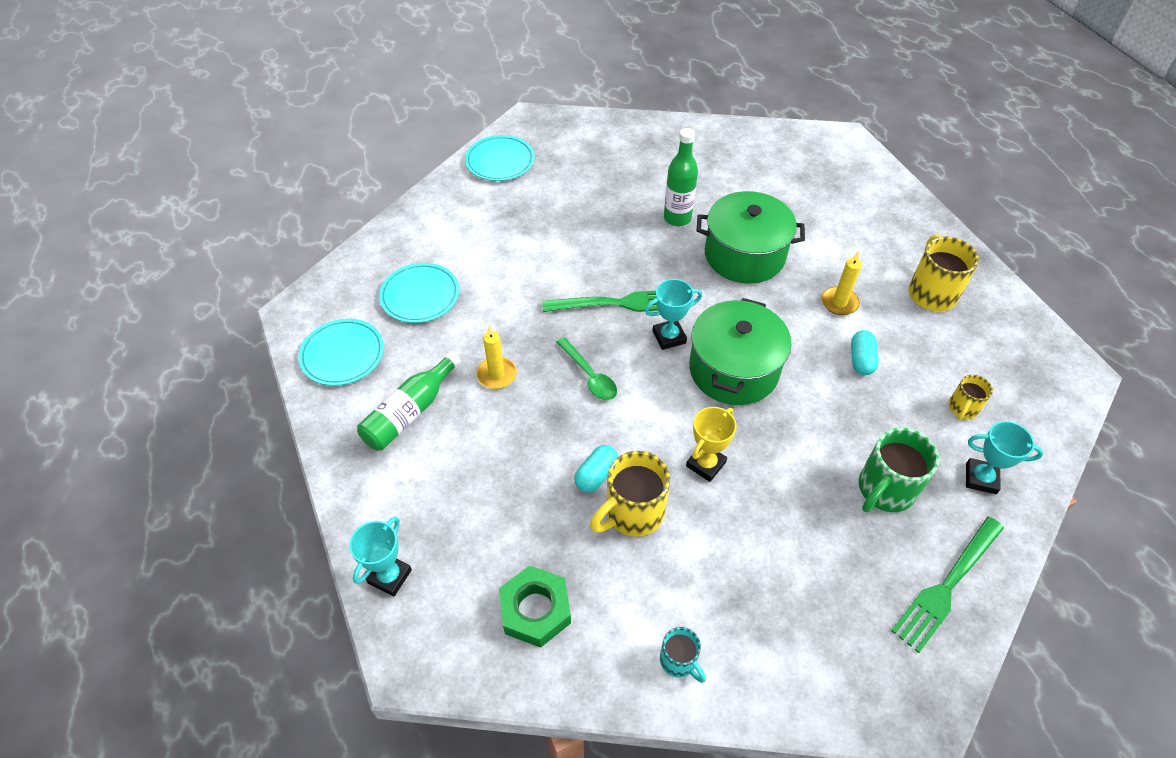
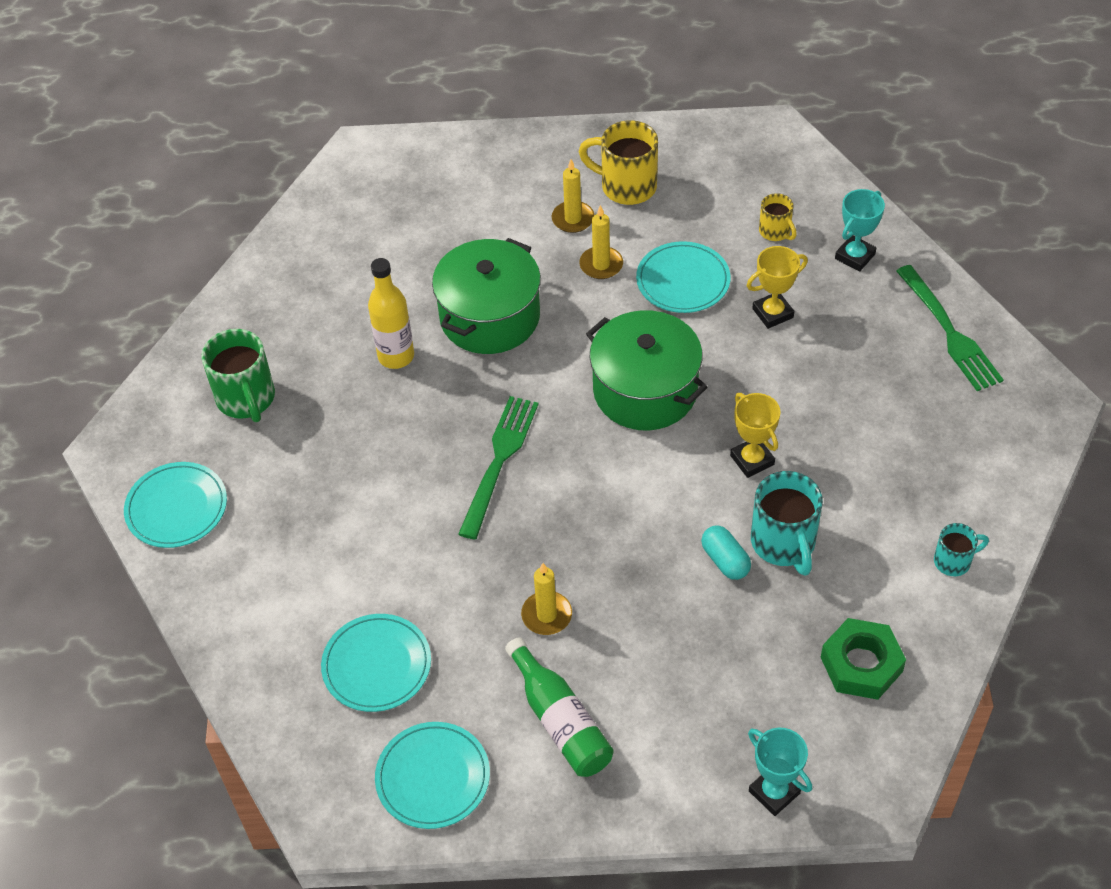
camera: 65 degrees left, 0 degrees up
(589, 376) = (592, 524): green spoon -> none
(632, 513) = (784, 543): yellow mug -> turquoise mug
(669, 337) = (573, 430): turquoise trophy -> none
(677, 218) = (396, 356): green bottle -> yellow bottle
(861, 360) = (683, 280): turquoise capsule -> turquoise plate
(870, 433) = (772, 313): none -> yellow trophy
(872, 271) = (573, 219): none -> yellow candle
(885, 490) = (839, 331): green mug -> green mug (246, 399)

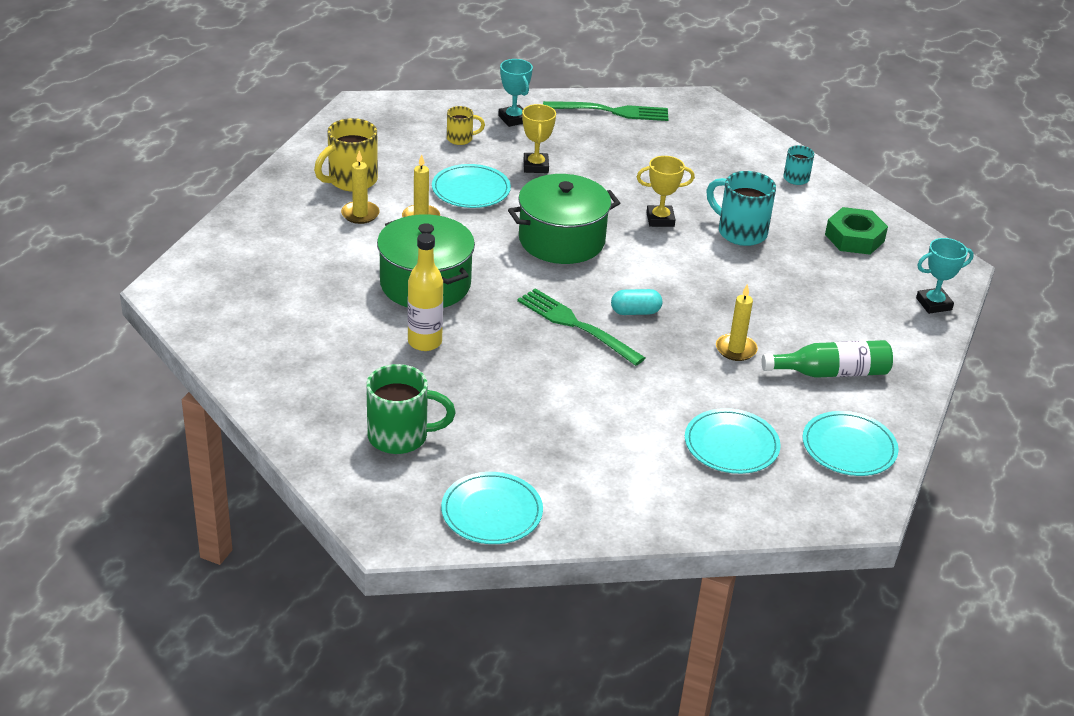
camera: 70 degrees left, 15 degrees down
(725, 560) = (738, 259): turquoise capsule -> turquoise capsule (635, 312)
(784, 543) = (740, 232): turquoise mug -> turquoise mug turned 150 degrees counterclockwise

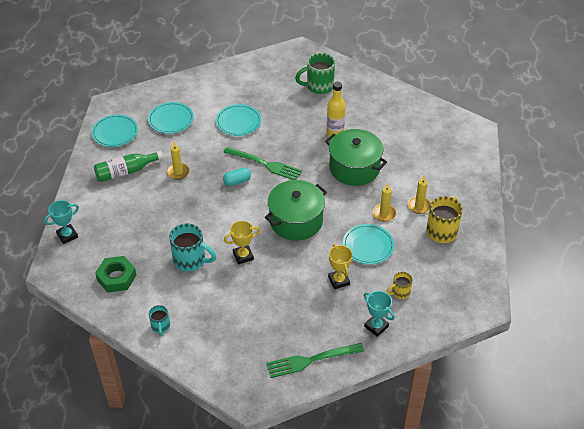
camera: 165 degrees right, 10 degrees up
(491, 512) = (265, 66): turquoise plate -> turquoise plate (238, 122)

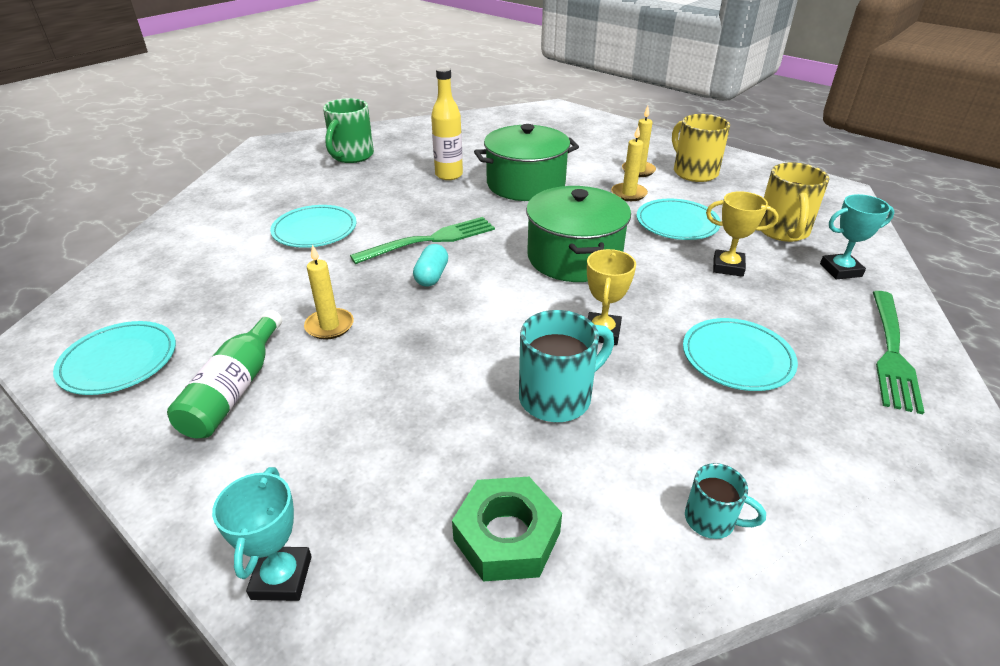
camera: 55 degrees left, 10 degrees down
(171, 119) = (203, 286): turquoise plate -> turquoise plate (737, 357)
(400, 292) = (783, 231): yellow mug -> yellow mug, size x1.78

